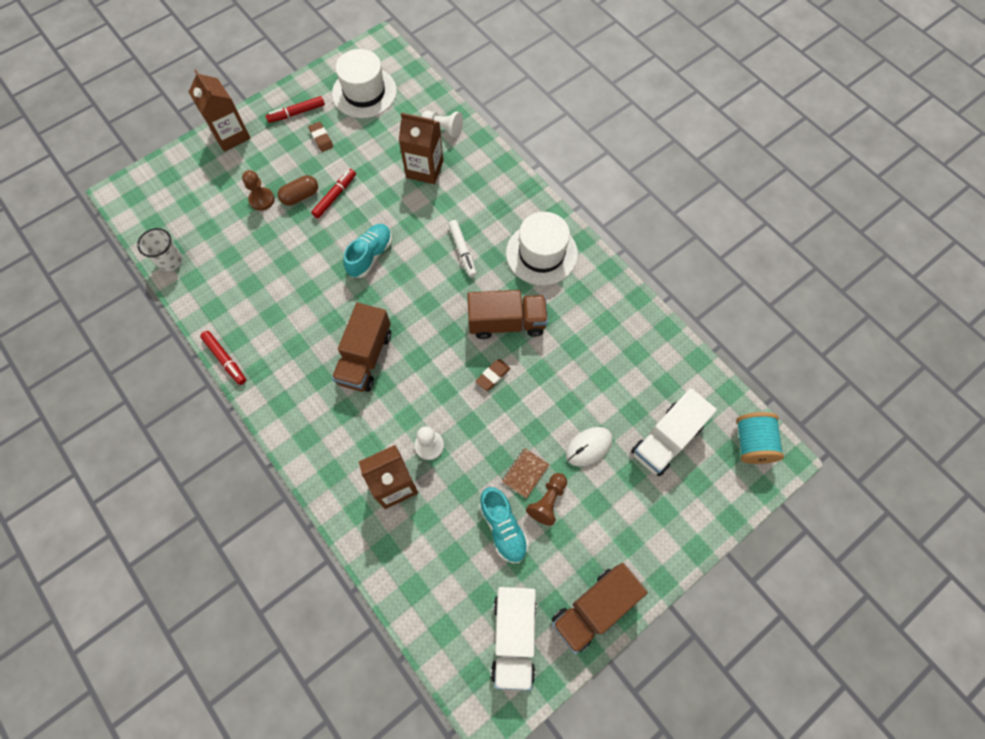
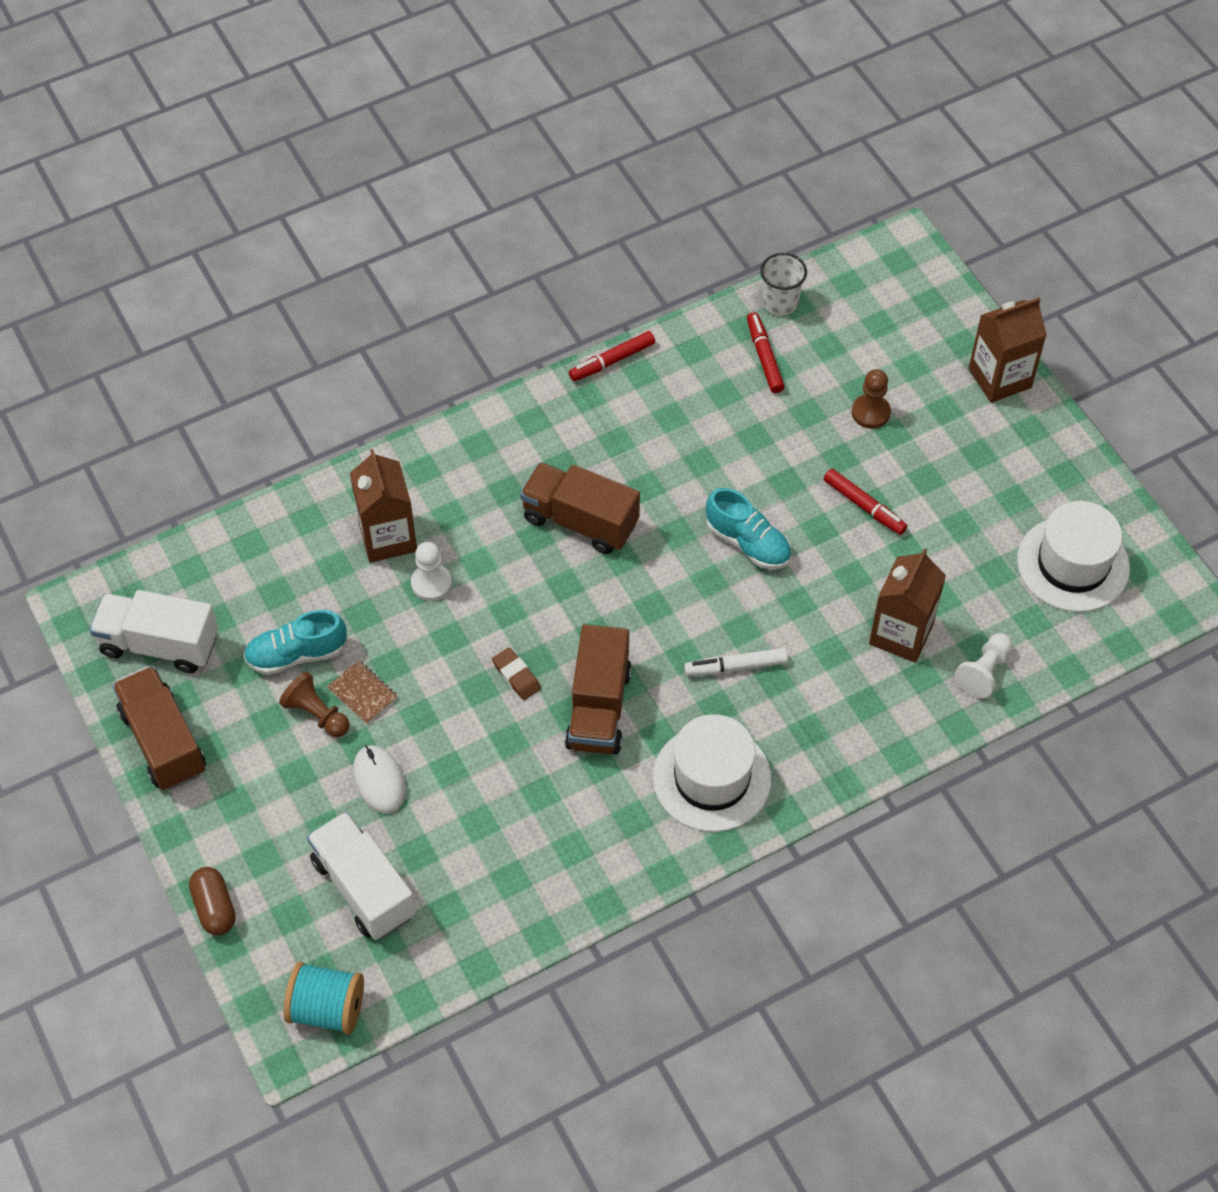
camera: 100 degrees right, 10 degrees down
(296, 113) = (1036, 466): red marker -> red marker (764, 357)
(300, 196) = (870, 461): brown capsule -> brown capsule (214, 907)
(321, 138) = (980, 496): brown eraser -> none

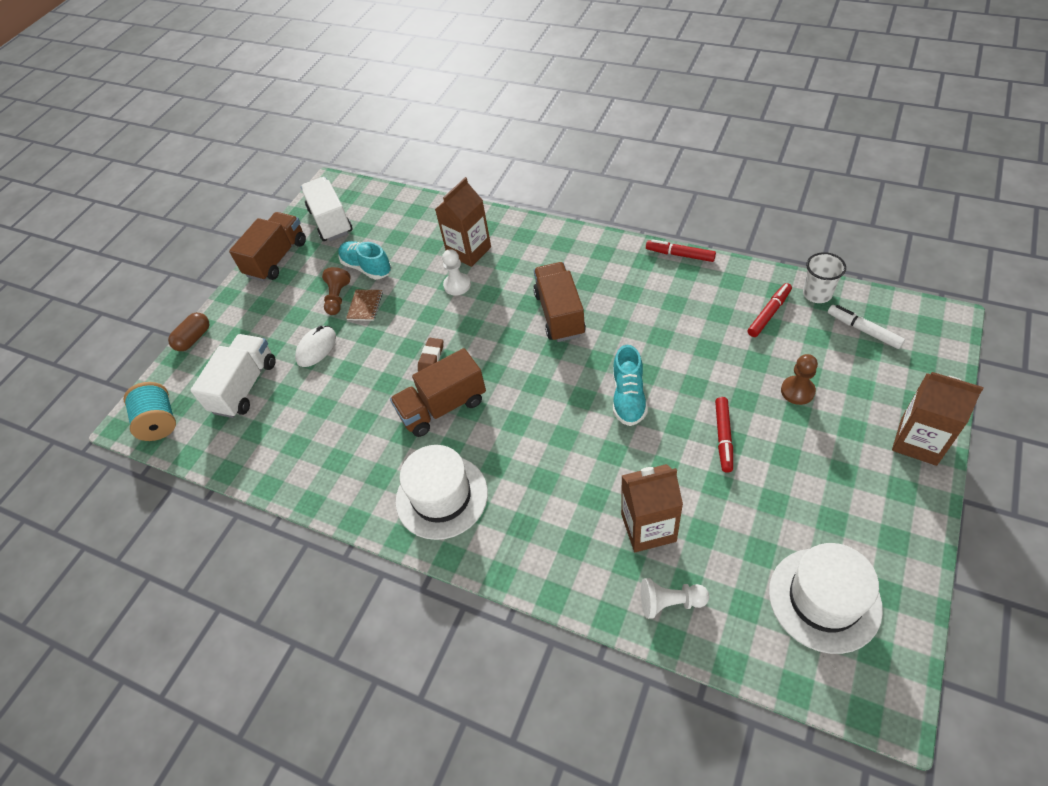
camera: 60 degrees right, 5 degrees down
(735, 667) = (533, 453): white marker -> white marker (863, 330)

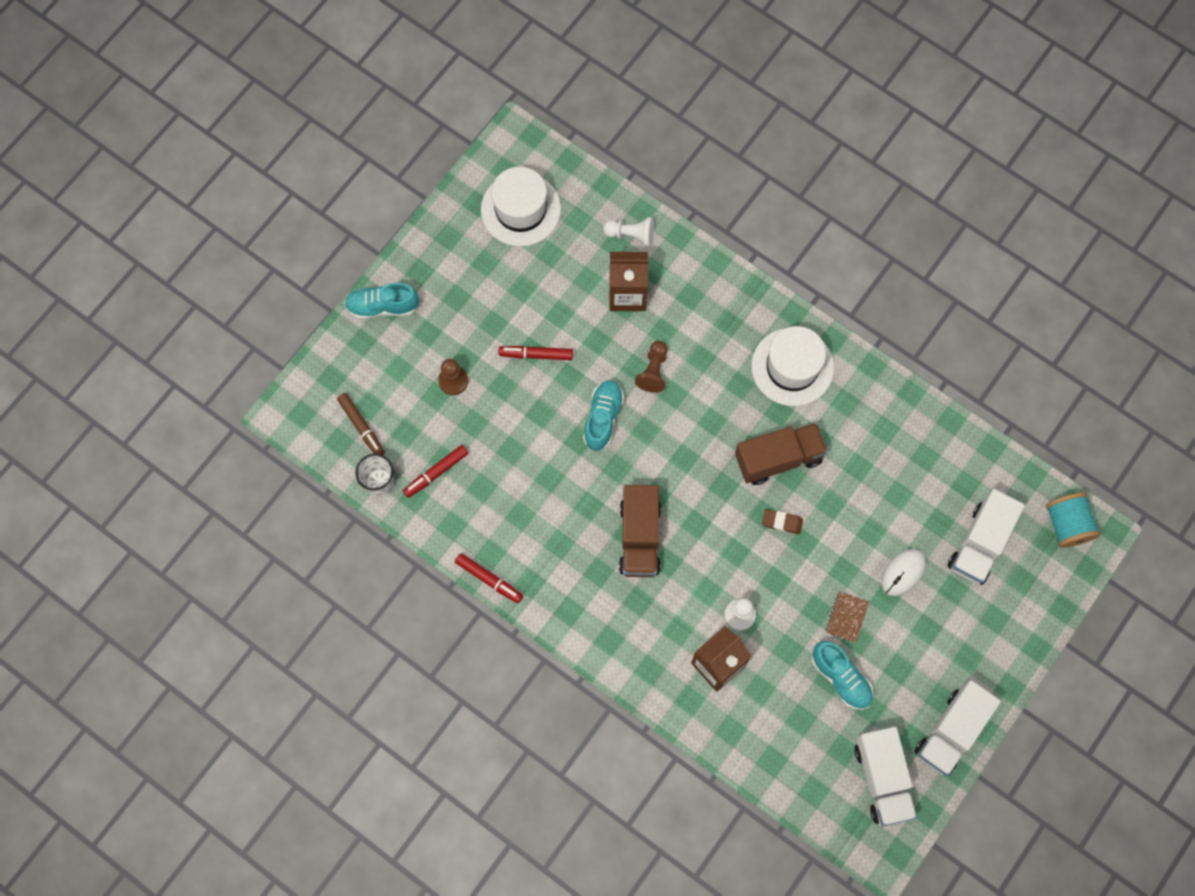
camera: 175 degrees left, 20 degrees up
(194, 338) = (1043, 630): brown capsule -> none
(277, 258) = (951, 732): brown truck -> white truck
(337, 298) = (877, 639): brown pawn -> brown pawn (653, 371)
(431, 357) = (782, 522): brown eraser -> brown eraser turned 75 degrees clockwise
(723, 437) = (536, 355): red marker -> red marker turned 105 degrees counterclockwise
(863, 330) = (362, 426): white marker -> brown marker
(918, 441) = (383, 306): brown carton -> turquoise shoe

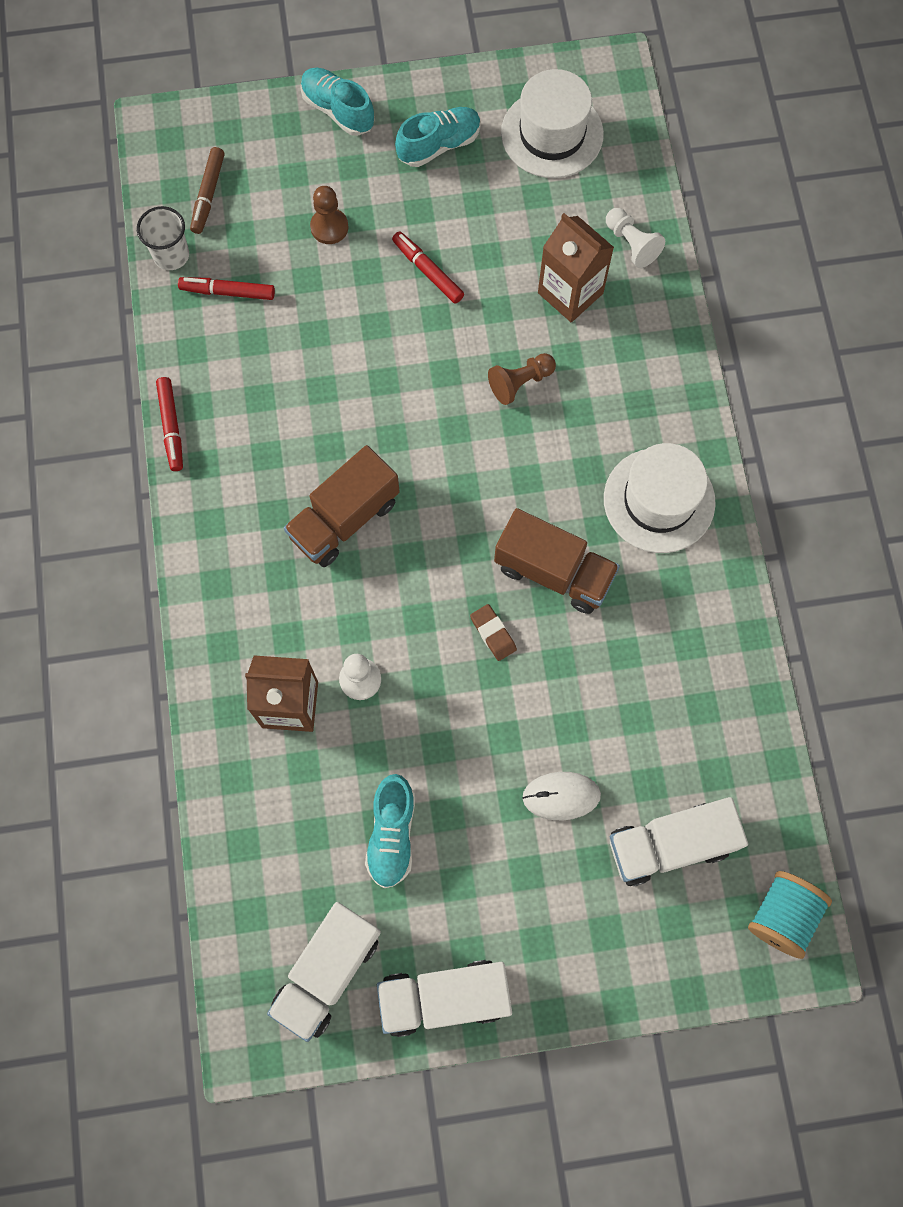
camera: 45 degrees right, 0 degrees up
(603, 418) = (427, 382): turquoise shoe -> turquoise shoe (439, 145)
(846, 617) = (459, 783): brown notebook -> none

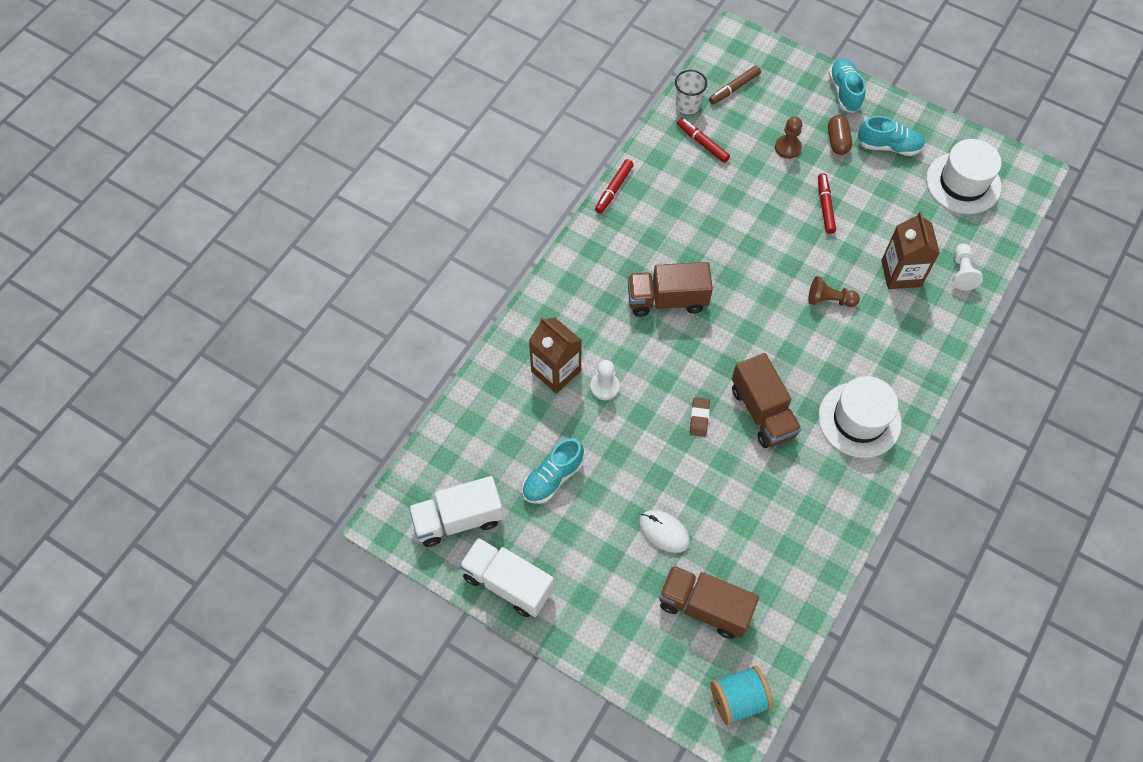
camera: 40 degrees right, 10 degrees down
(378, 179) = (837, 141): none -> brown capsule
(670, 845) = (704, 607): white truck -> brown truck

